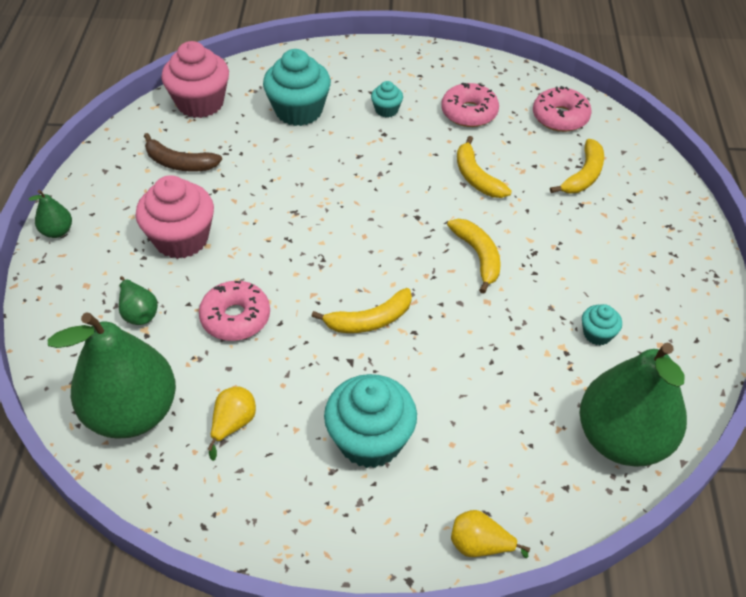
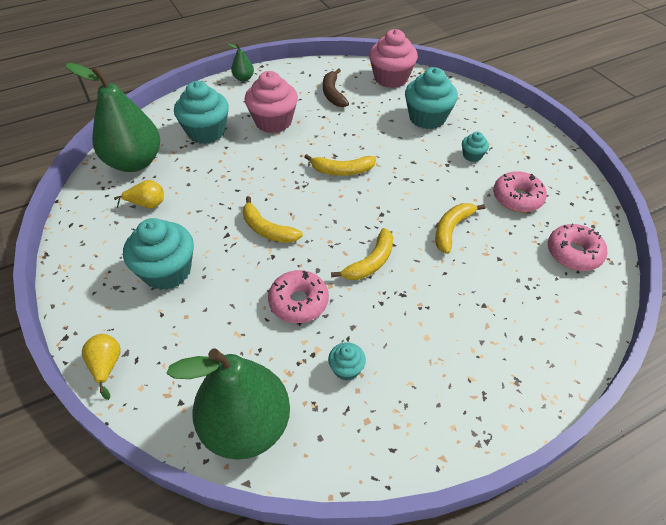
camera: 60 degrees right, 0 degrees up
(139, 313) = (206, 132): green pear -> turquoise cupcake
(235, 318) = (228, 170): pink donut -> pink donut (298, 302)
(584, 175) = (520, 294): yellow banana -> yellow banana (342, 171)

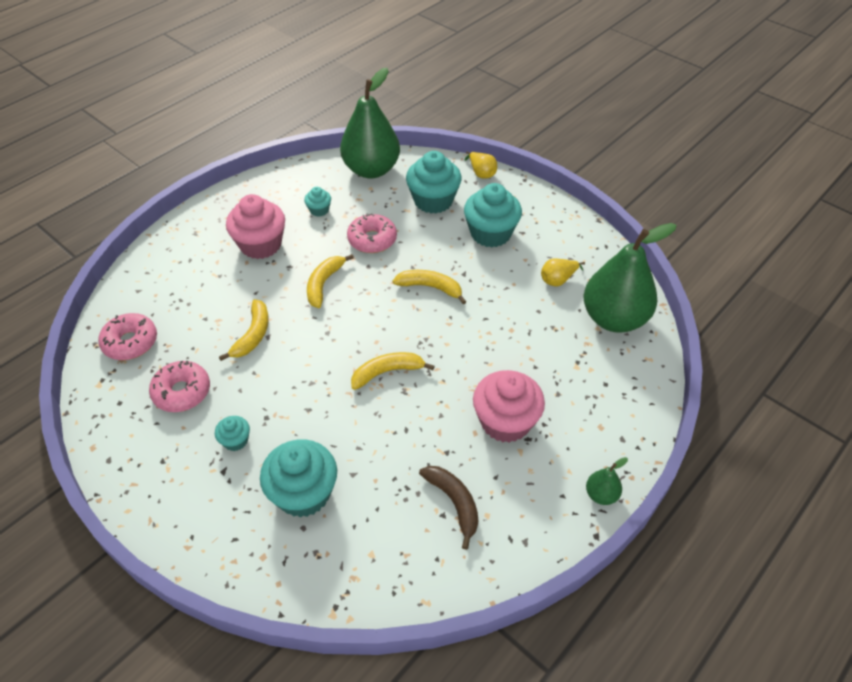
camera: 160 degrees right, 0 degrees up
(206, 132) = (573, 380): turquoise cupcake -> turquoise cupcake (433, 201)
(391, 78) = (379, 572): pink cupcake -> pink cupcake (260, 245)

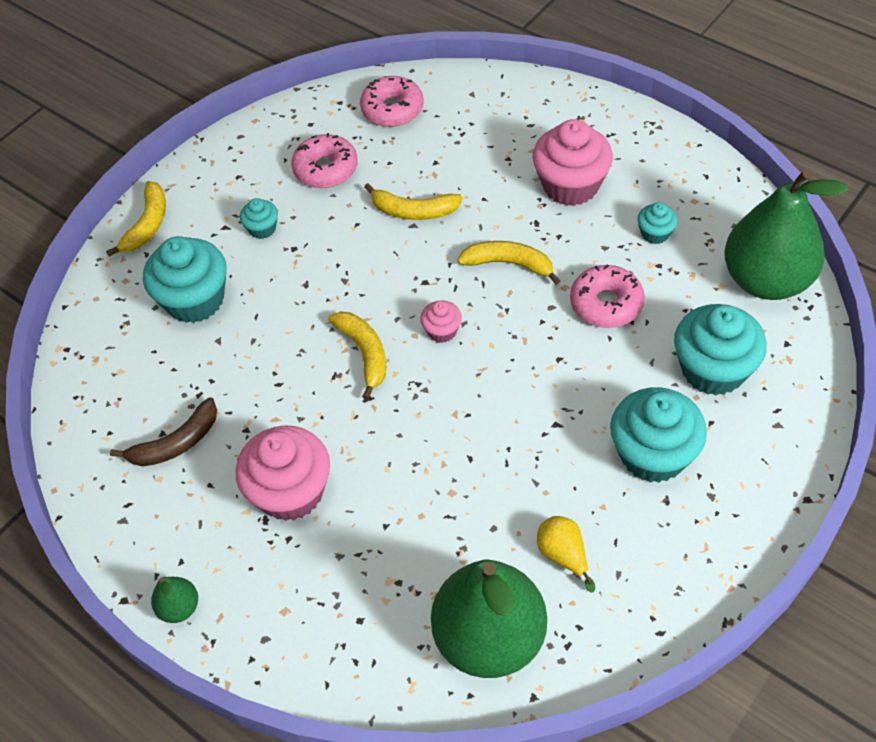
camera: 90 degrees right, 5 degrees up
(376, 325) = (442, 331): none -> pink cupcake
(430, 287) = (521, 385): yellow banana -> yellow banana (148, 224)
(481, 173) = (804, 431): yellow pear -> none

